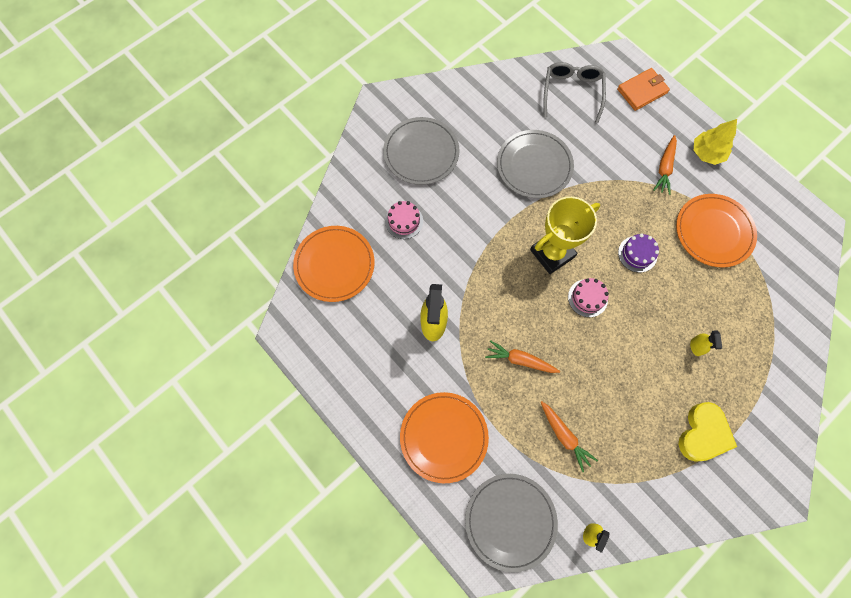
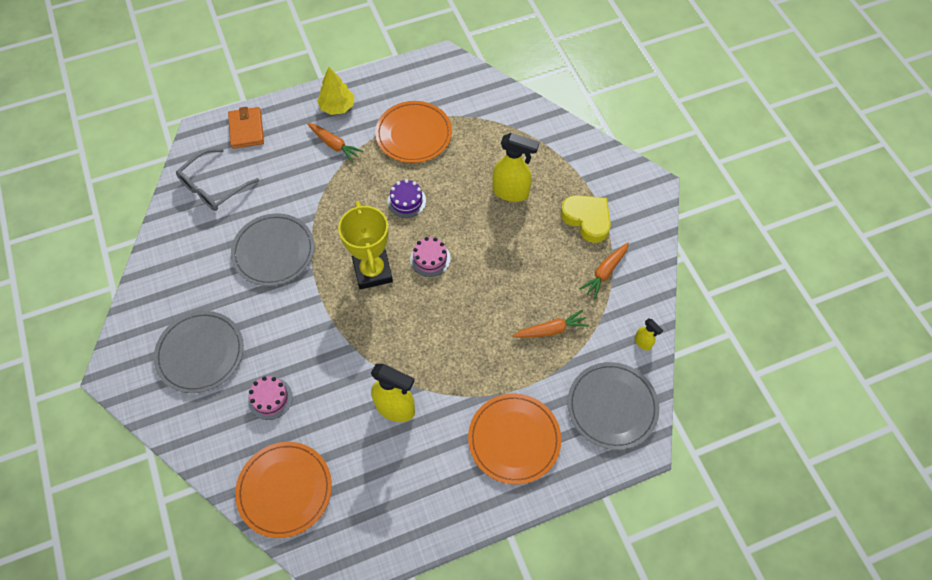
camera: 70 degrees left, 10 degrees down
(520, 360) = (466, 340): orange carrot -> orange carrot (605, 272)
(572, 92) = (213, 187): grey glasses -> grey glasses turned 75 degrees counterclockwise
(696, 347) = (511, 192): yellow spray bottle -> yellow spray bottle, size x2.03

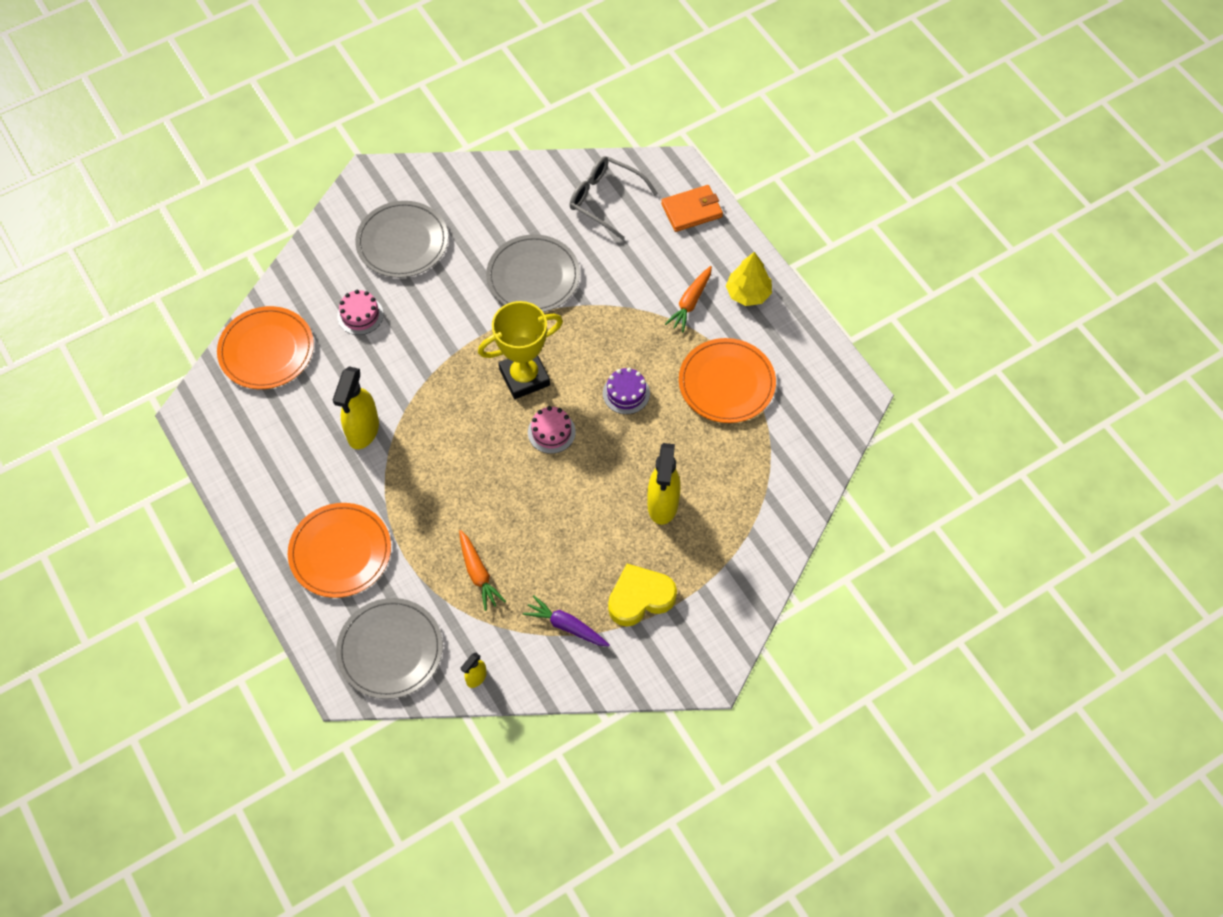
camera: 80 degrees right, 0 degrees up
(587, 219) = (640, 598): yellow heart -> yellow heart turned 150 degrees counterclockwise
(605, 272) = (566, 626): orange carrot -> purple carrot

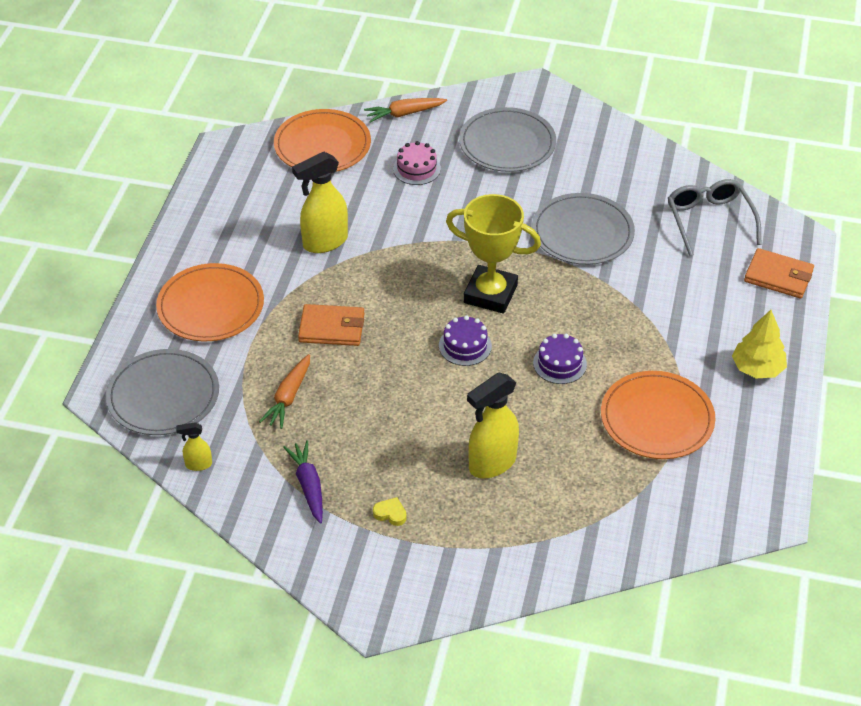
camera: 45 degrees right, 15 degrees down
(447, 495) = (332, 328): none -> orange wallet
(551, 432) = (465, 346): pink cake -> purple cake
(640, 598) = (390, 514): yellow heart -> yellow heart, size x0.43
(690, 302) = (696, 339): orange carrot -> orange carrot (404, 114)

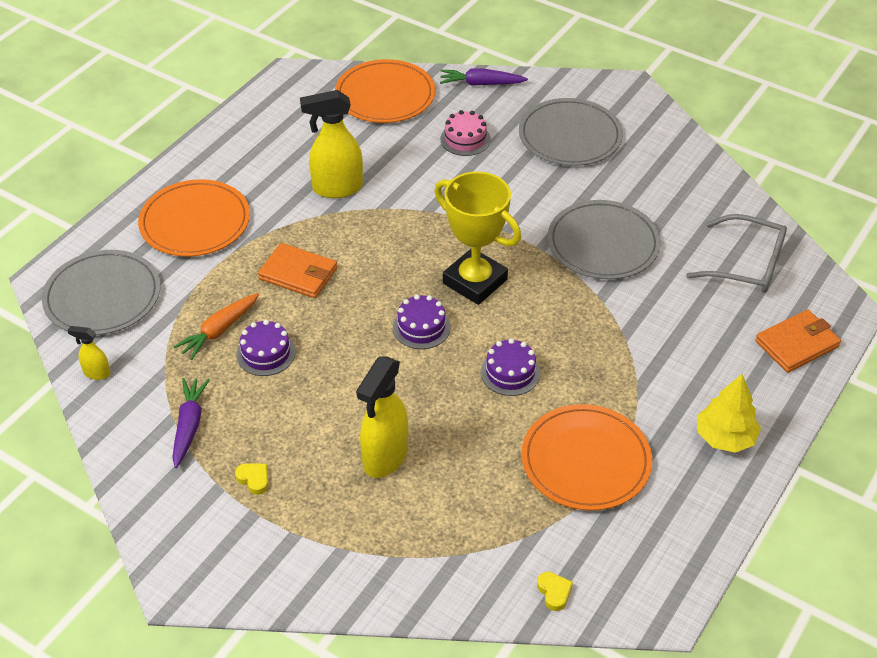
camera: 20 degrees right, 0 degrees up
(341, 405) = (266, 353): none -> purple cake
(404, 114) = (481, 84): orange carrot -> purple carrot
(492, 463) = (385, 457): yellow spray bottle -> yellow spray bottle turned 45 degrees counterclockwise
(683, 529) = (554, 592): none -> yellow heart
(709, 220) = (747, 265): grey glasses -> grey glasses turned 105 degrees clockwise
(778, 276) = (797, 344): orange wallet -> orange wallet turned 75 degrees counterclockwise

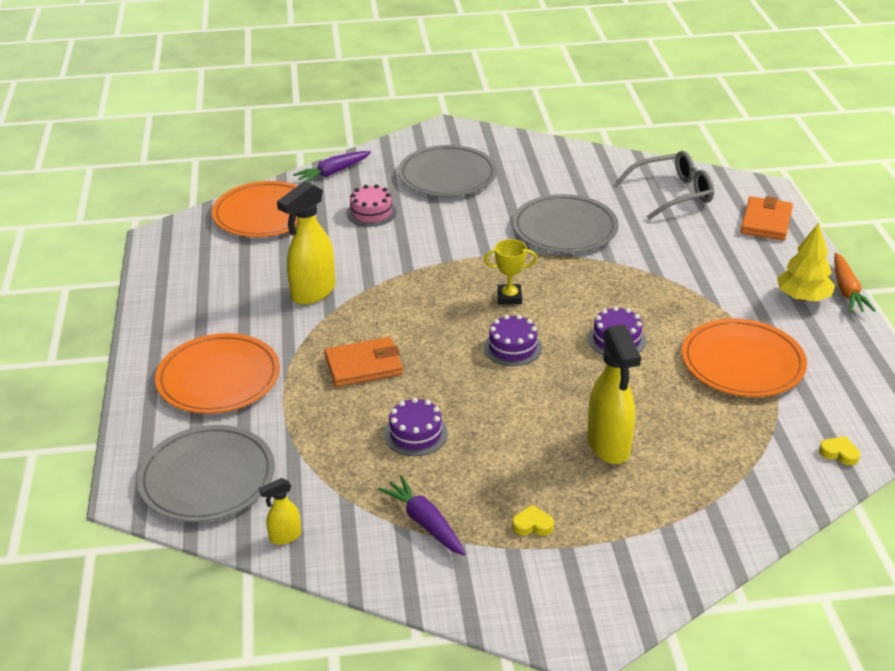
camera: 40 degrees left, 10 degrees down
(219, 331) = (353, 441): orange carrot -> orange carrot (846, 290)
(475, 281) = (509, 297): yellow trophy -> yellow trophy, size x0.51

